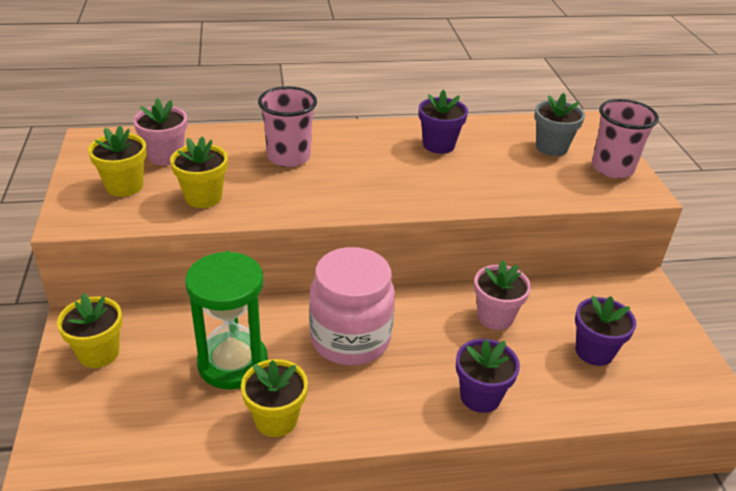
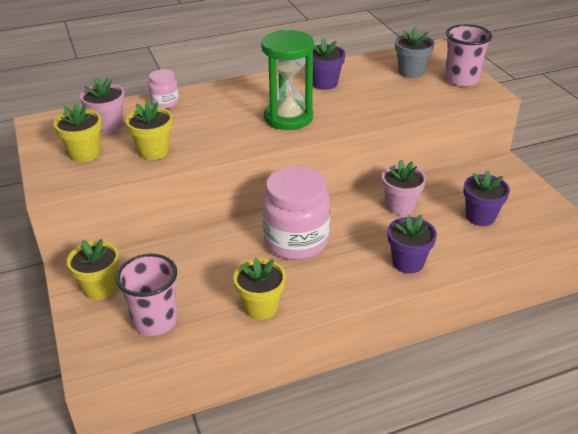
camera: 10 degrees left, 0 degrees up
(233, 363) = (211, 275): green hourglass -> green hourglass (288, 118)
(241, 139) = (165, 103): none -> pink jar
(289, 157) = (209, 110): pink cup -> pink cup (155, 321)

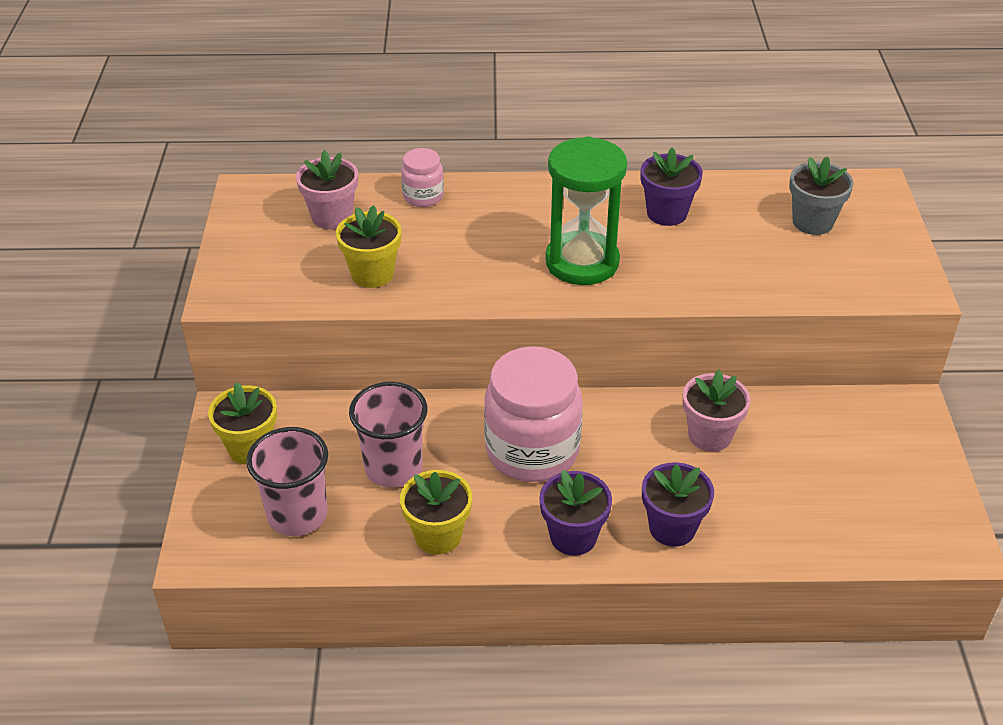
camera: 20 degrees right, 5 degrees up
(85, 153) = (283, 255): yellow flower pot -> none
(461, 80) = (885, 255): pink cup -> pink cup (393, 468)
(480, 217) = (822, 485): purple flower pot -> purple flower pot (573, 537)

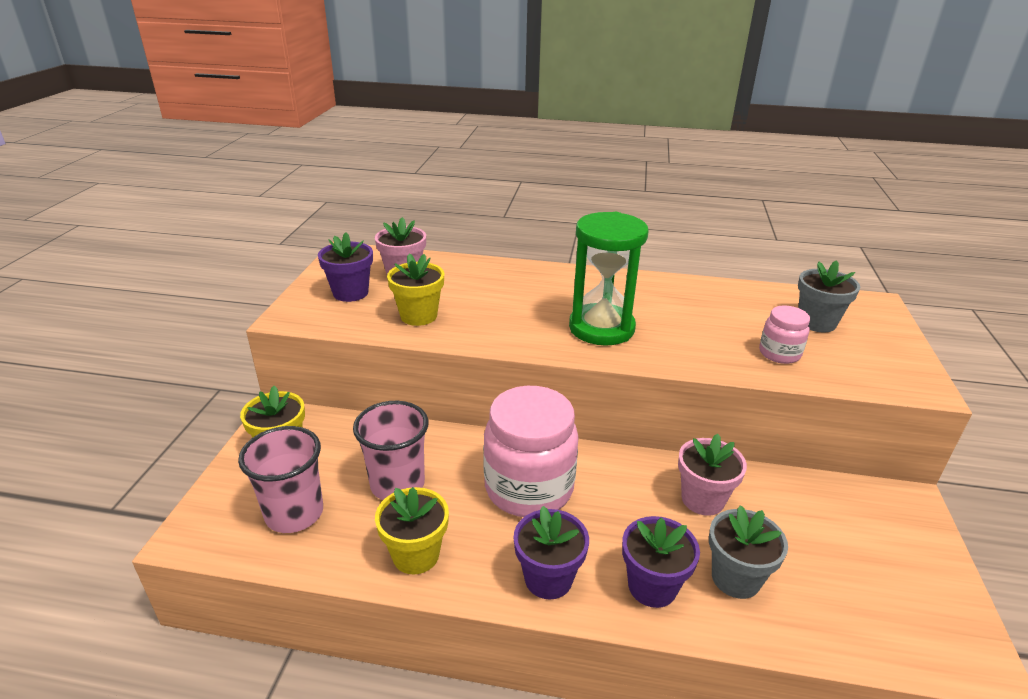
camera: 10 degrees right, 10 degrees down
(423, 196) = (481, 270): pink jar -> pink jar (779, 354)
(666, 213) = (683, 302): purple flower pot -> purple flower pot (350, 293)
(748, 508) = (735, 578): none -> grey flower pot

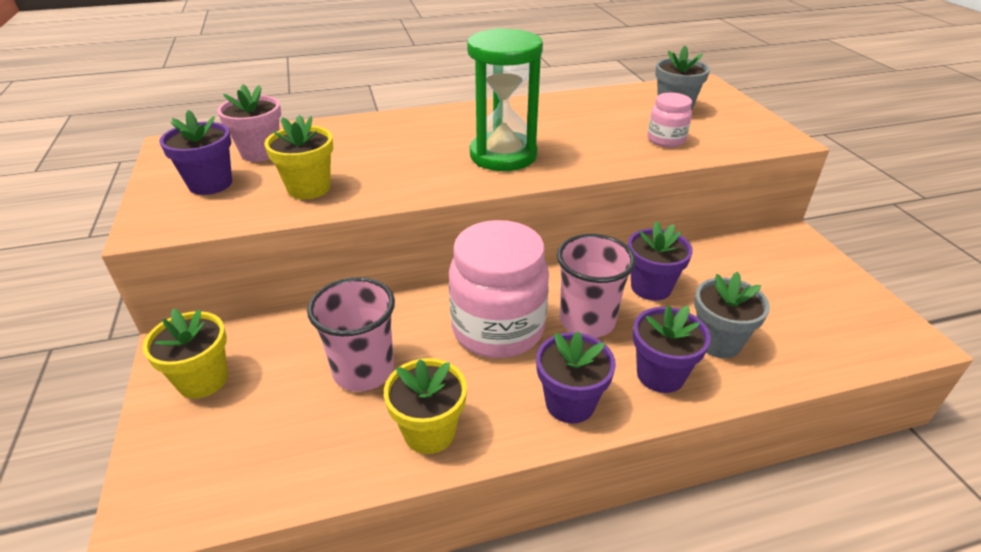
camera: 25 degrees left, 5 degrees up
(294, 513) = (265, 442): pink cup -> pink cup (587, 321)
(702, 499) = (651, 287): pink flower pot -> purple flower pot

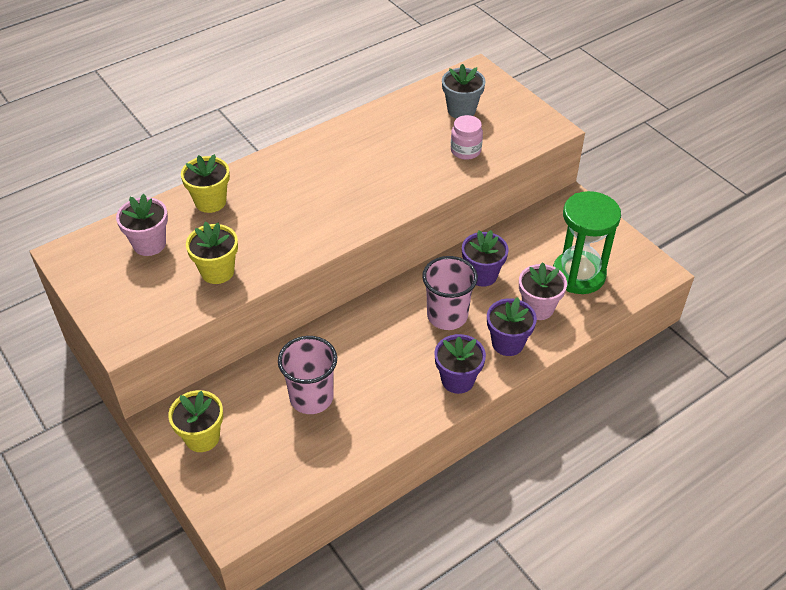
camera: 20 degrees left, 10 degrees up
(210, 184) = (135, 287): purple flower pot -> none
(429, 432) = (378, 425): yellow flower pot -> yellow flower pot (210, 202)
(498, 329) = (388, 339): pink jar -> none
(503, 155) = (348, 199): green hourglass -> green hourglass (578, 275)
(718, 342) = (538, 308): grey flower pot -> pink flower pot

